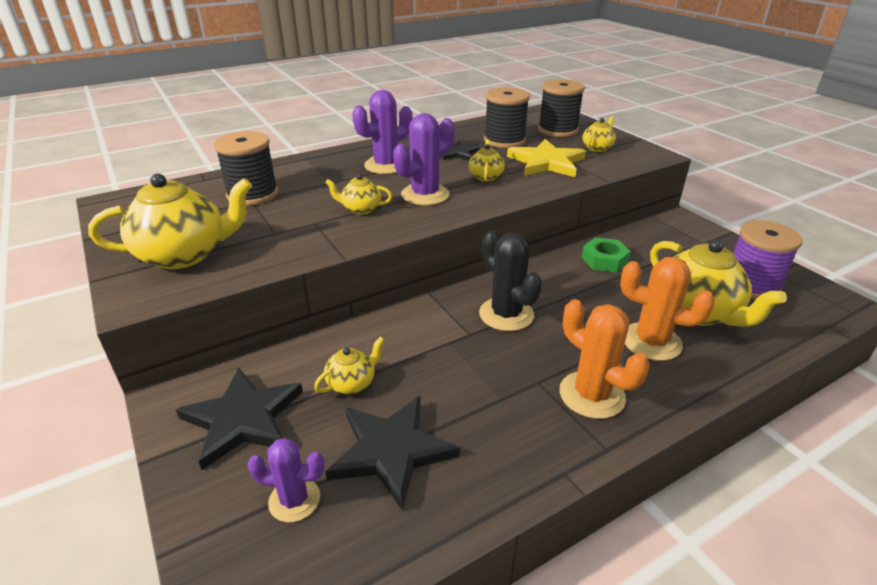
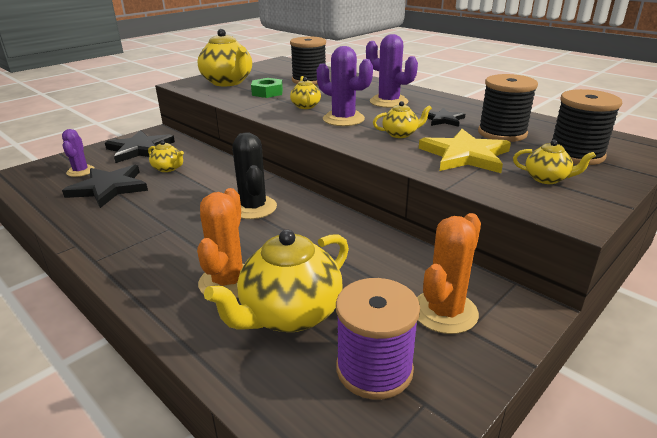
camera: 75 degrees right, 5 degrees down
(506, 314) = (253, 208): black cactus -> black cactus turned 60 degrees counterclockwise
(591, 395) = (153, 252): orange cactus -> orange cactus (444, 312)
(604, 260) = (370, 251): green nut -> green nut (267, 92)

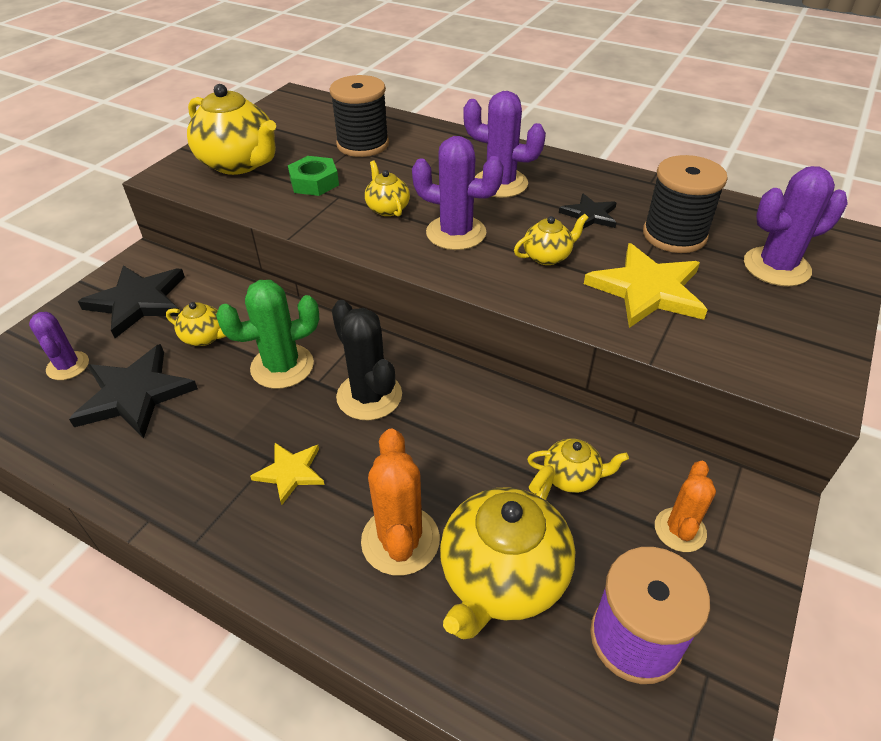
camera: 15 degrees left, 15 degrees up
(178, 236) = (290, 472): none -> yellow star
(206, 187) = (282, 366): none -> green cactus
(444, 312) = (680, 530): orange cactus -> orange cactus, size x0.65
(547, 179) = (760, 322): yellow teapot -> yellow teapot (572, 477)
(576, 155) = (776, 267): black spool -> purple cactus

